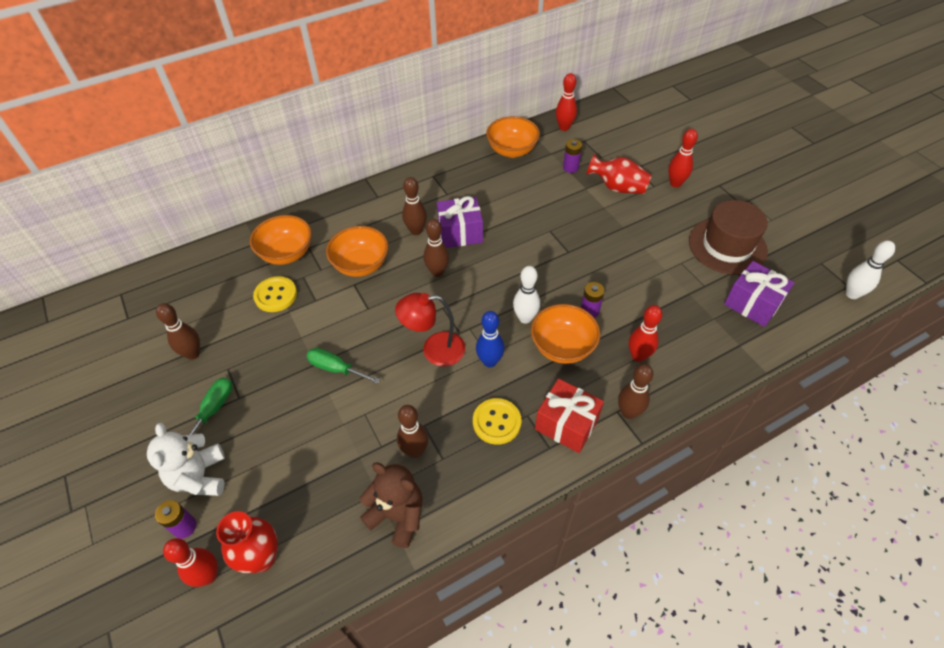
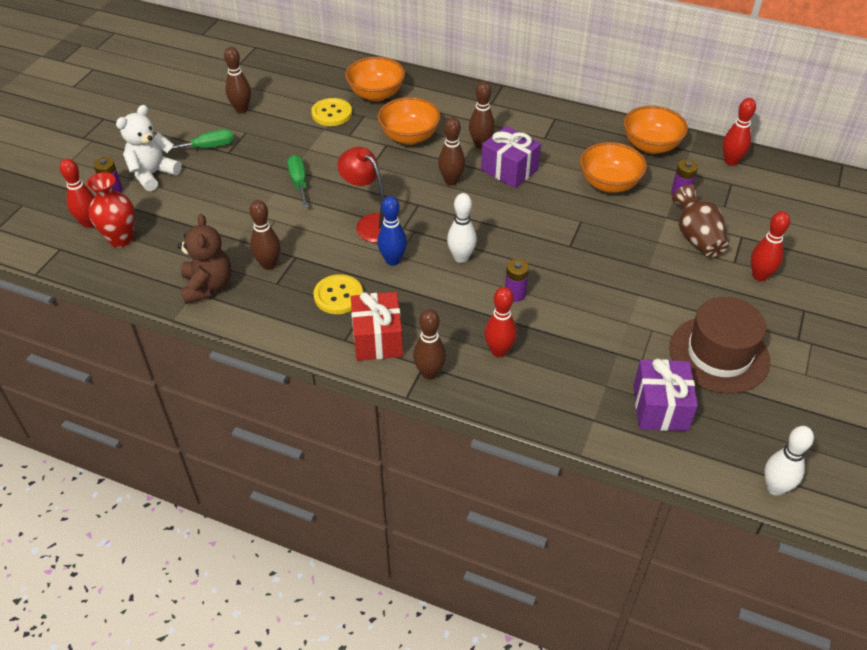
camera: 50 degrees right, 5 degrees down
(562, 347) = (455, 296): orange bowl -> orange bowl (609, 184)
(617, 187) = (696, 238): red vase -> brown vase

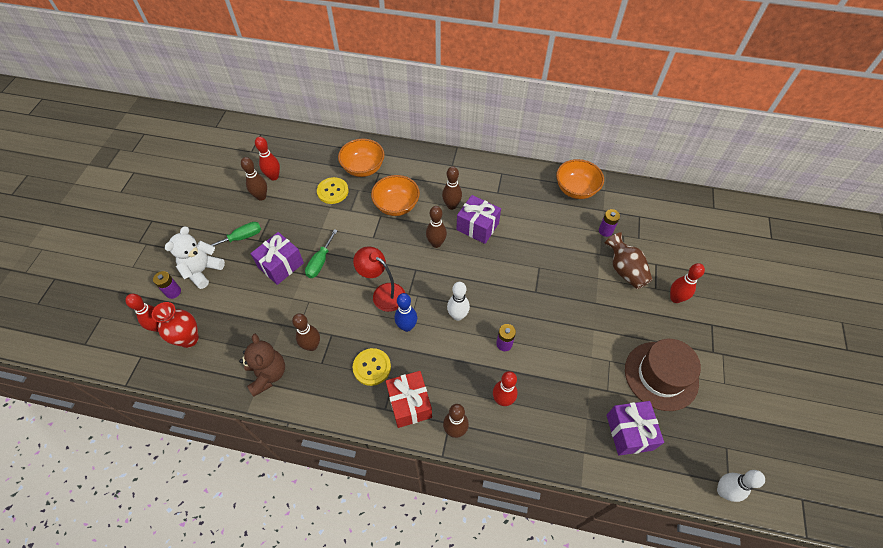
camera: 10 degrees left, 10 degrees up
(249, 180) = (281, 265): none -> purple gift
(299, 182) = (320, 262): green screwdriver -> green screwdriver turned 135 degrees counterclockwise
(609, 184) = (553, 229): orange bowl -> none
(731, 161) = (635, 196): red bowling pin -> red bowling pin (274, 177)

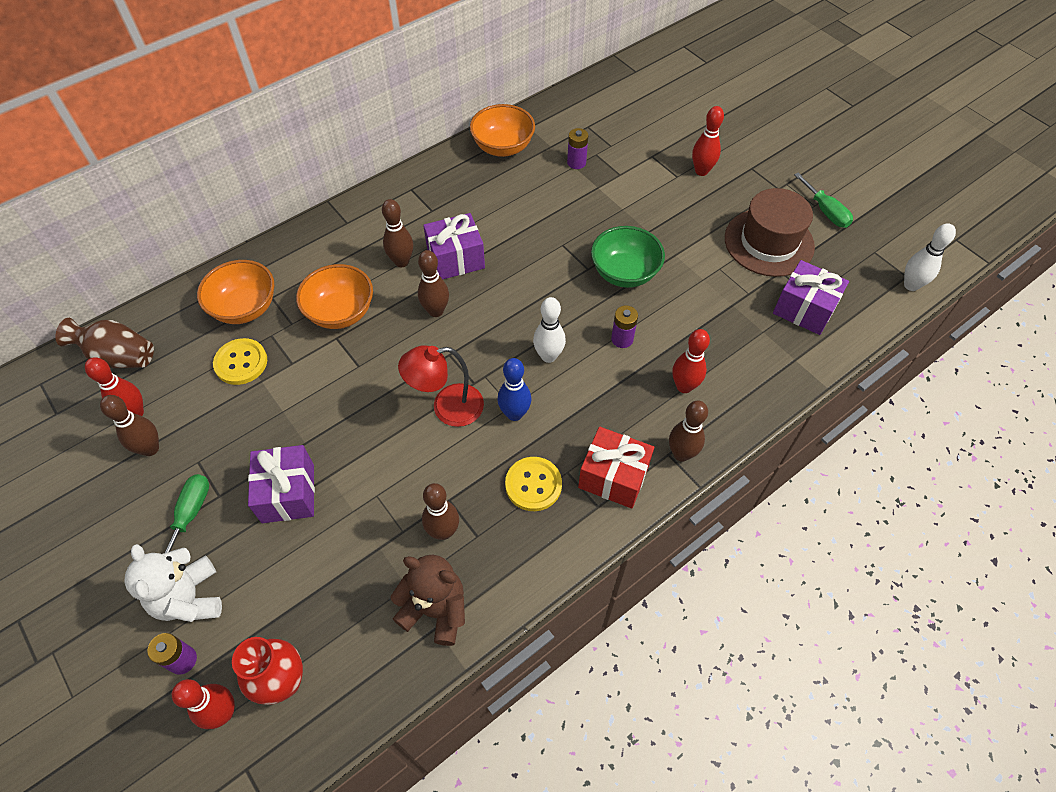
camera: 50 degrees left, 0 degrees up
(320, 262) = (332, 445): green screwdriver -> green screwdriver (825, 211)
(552, 312) = (624, 273): none -> green bowl
(624, 270) = (635, 183): brown vase -> brown vase (119, 357)

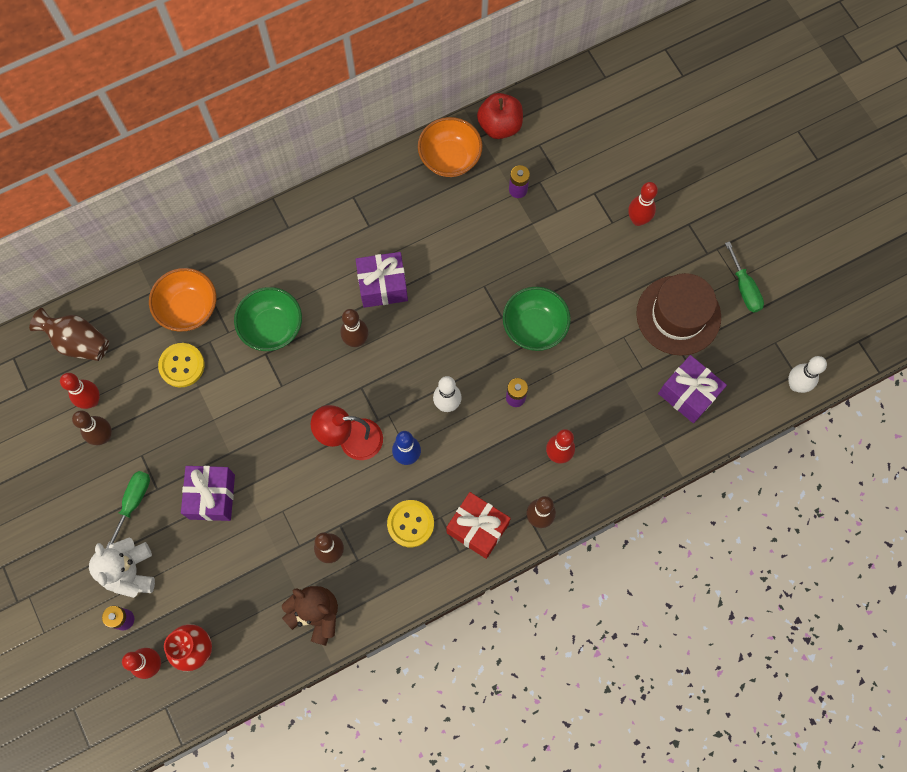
camera: 10 degrees right, 15 degrees up
(341, 312) = (272, 328): orange bowl -> green bowl
(401, 262) = (333, 281): brown bowling pin -> none
(546, 117) = (499, 126): none -> red apple

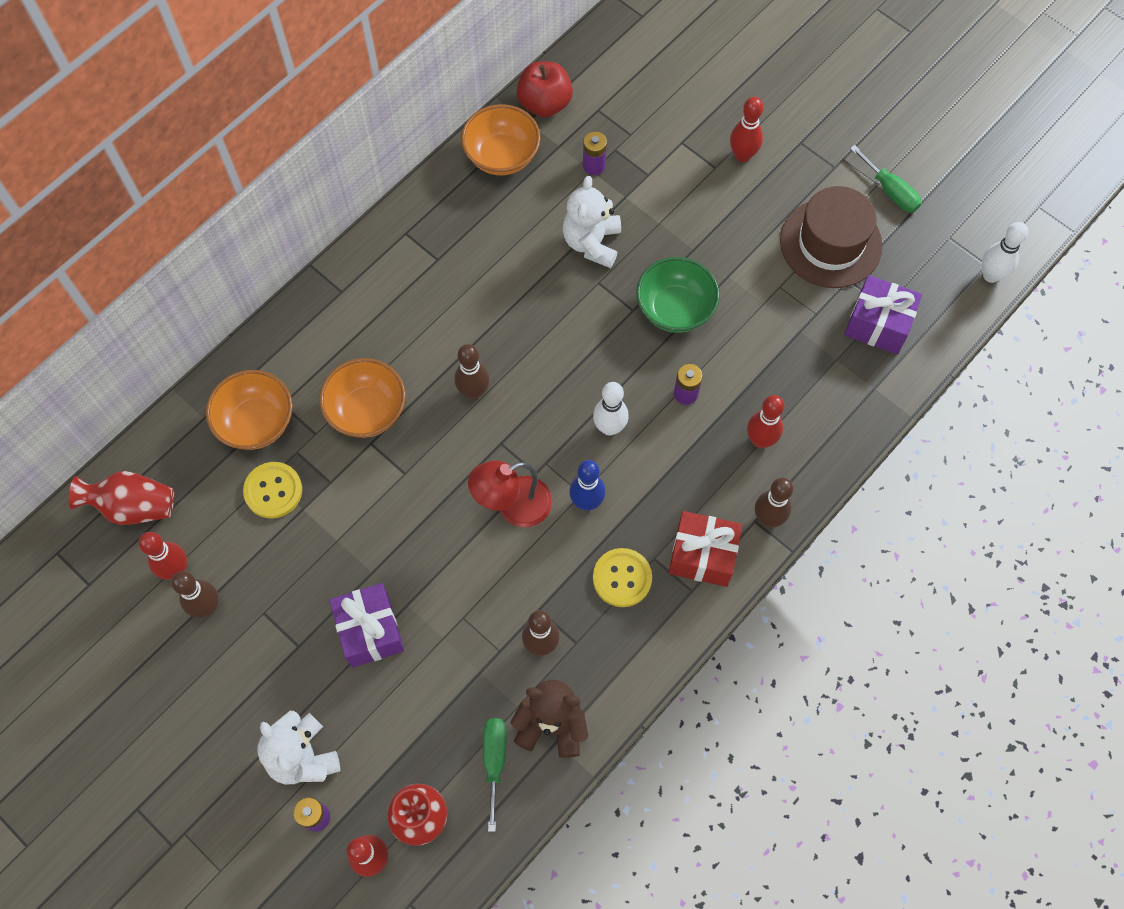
camera: 20 degrees left, 5 degrees down
(78, 342) = (133, 506): brown vase -> red vase
(133, 502) = (275, 671): green screwdriver -> green screwdriver (494, 761)
(272, 328) = (367, 411): green bowl -> orange bowl
(383, 286) = (480, 321): purple gift -> none
(491, 252) = (592, 243): none -> white teddy bear

